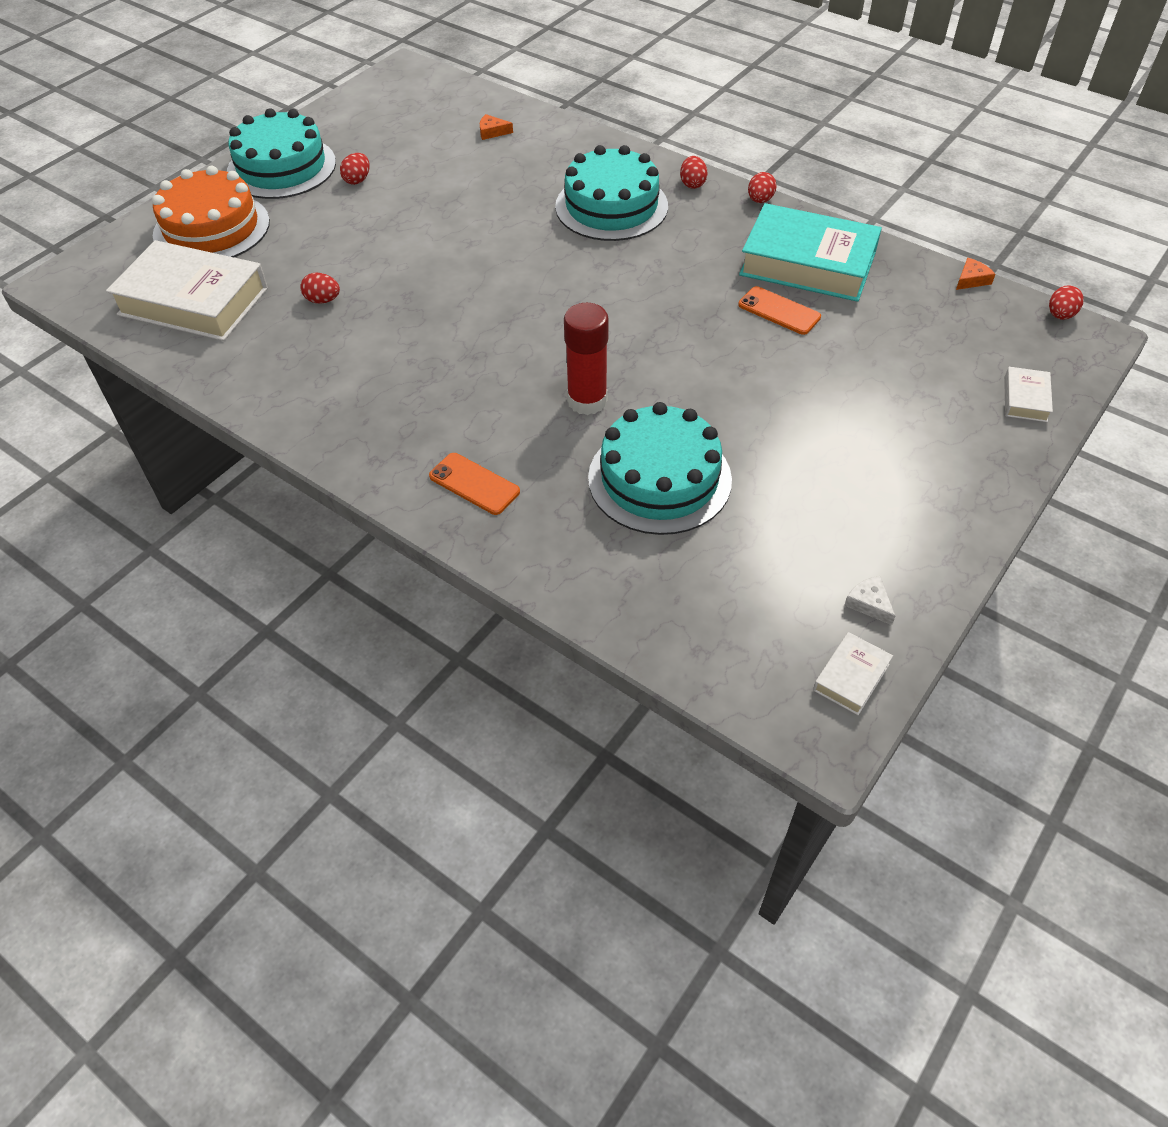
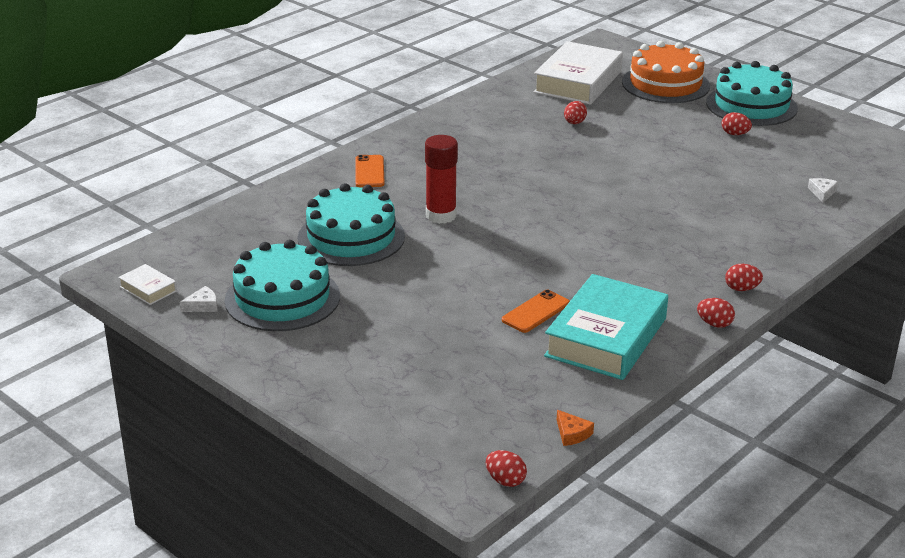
camera: 95 degrees right, 20 degrees down
(474, 484) = (369, 172): orange phone -> orange phone turned 45 degrees counterclockwise
(492, 132) = (822, 193): orange cheese -> white cheese
(611, 206) = (700, 243): turquoise cake -> turquoise cake (282, 298)
(1025, 399) = (387, 426): white book -> none

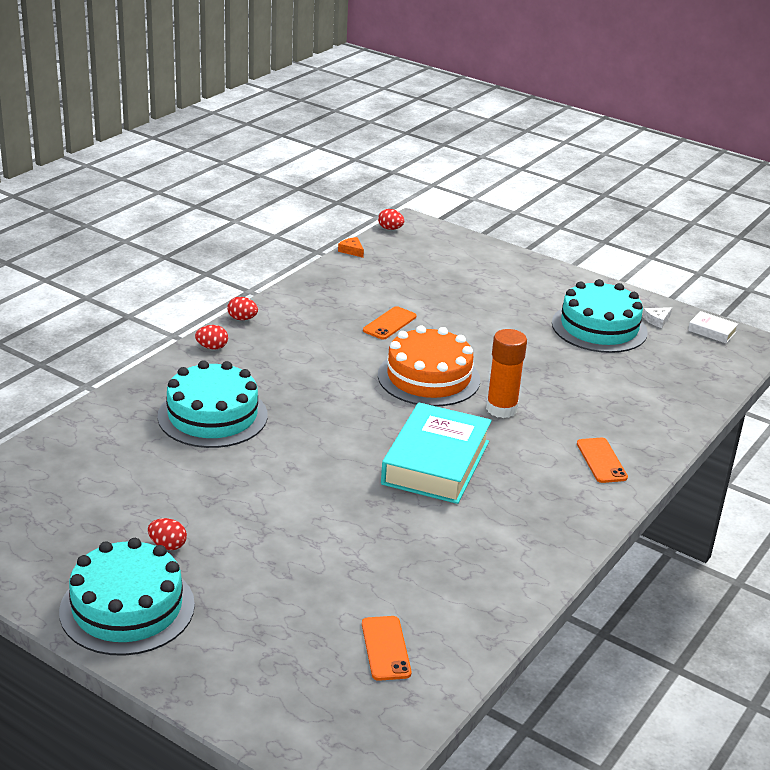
camera: 170 degrees right, 0 degrees up
(351, 237) = (575, 382): turquoise cake -> turquoise cake (212, 416)
(441, 215) = (501, 409): red glue stick -> orange glue stick
(574, 123) = (381, 554): red egg -> none
(578, 82) = (386, 648): white book -> orange phone
(606, 337) = (331, 307): turquoise book -> turquoise book (436, 462)
(665, 84) = (249, 652): orange cake -> orange cake (428, 377)
(822, 193) = (91, 455): white cheese -> none

